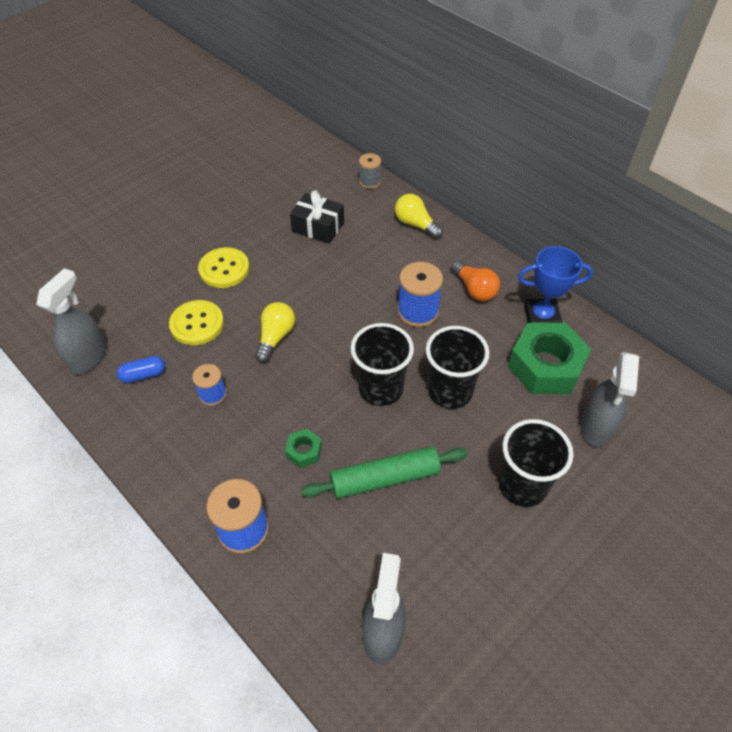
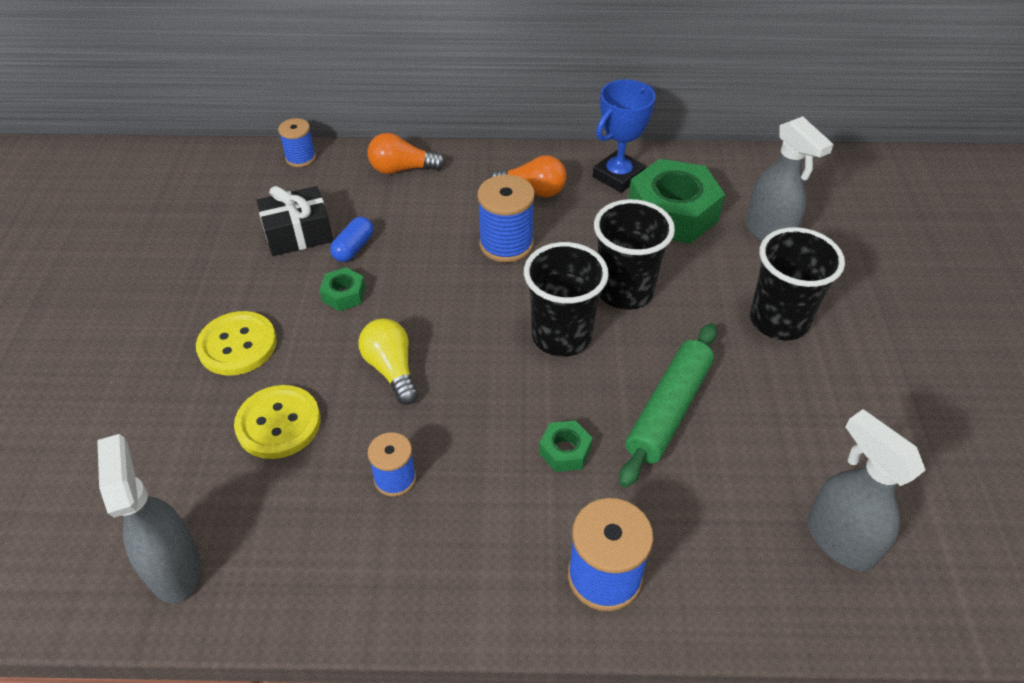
camera: 45 degrees left, 5 degrees down
(143, 375) = (280, 527): blue capsule -> blue capsule (353, 248)
(300, 278) = (344, 294): none -> green nut
(369, 182) = (300, 158): grey spool -> blue spool
(415, 224) = (402, 169): yellow light bulb -> orange light bulb

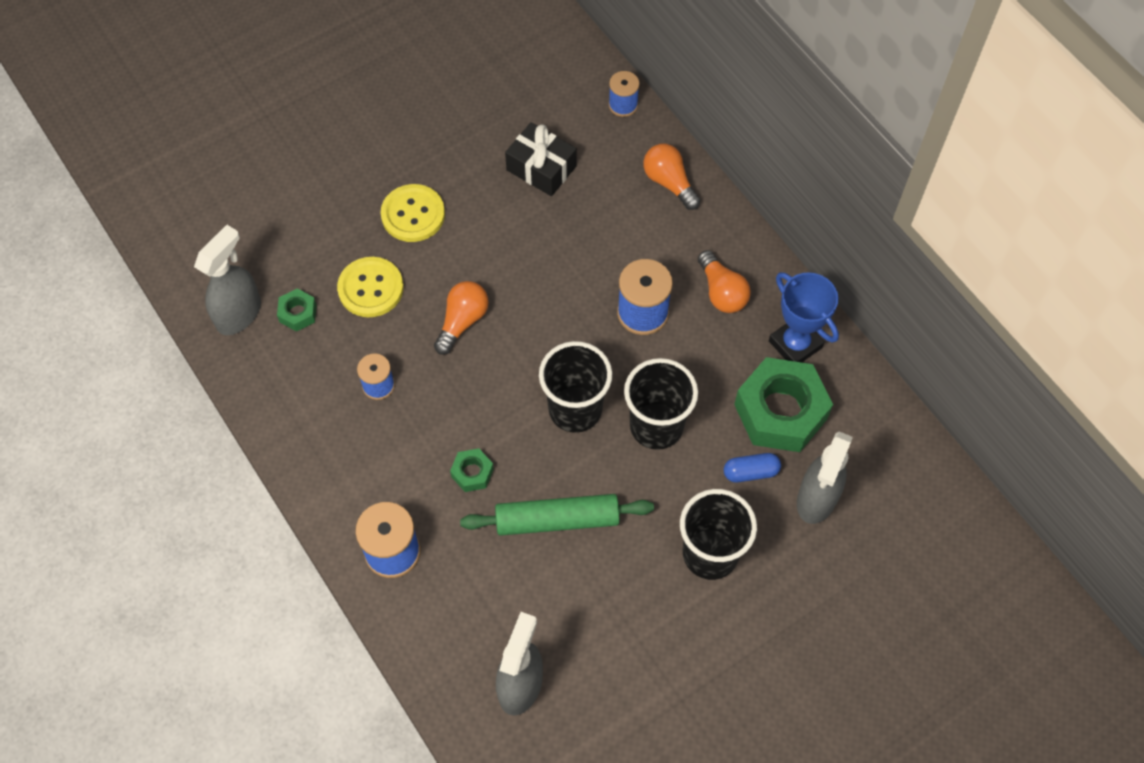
camera: 55 degrees right, 15 degrees up
(344, 294) = (506, 242): green nut -> green nut (298, 313)
(353, 248) = (556, 214): blue capsule -> blue capsule (750, 472)
(391, 369) = (462, 321): yellow light bulb -> orange light bulb
(618, 176) = (795, 344): blue trophy -> blue trophy turned 45 degrees clockwise

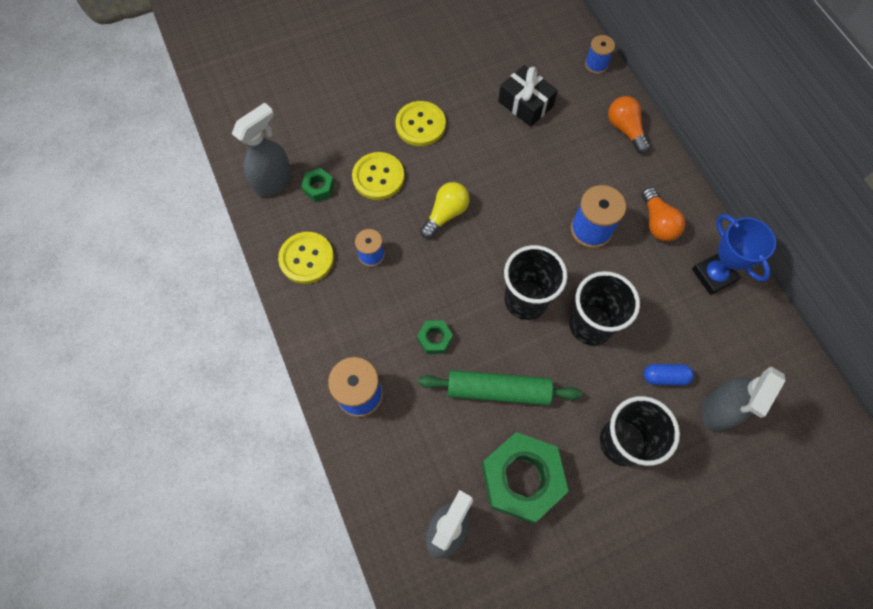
camera: 10 degrees right, 5 degrees up
(298, 402) = (306, 258): none -> yellow button
(462, 321) = (445, 214): orange light bulb -> yellow light bulb
(780, 411) = (695, 329): green nut -> green nut (521, 479)

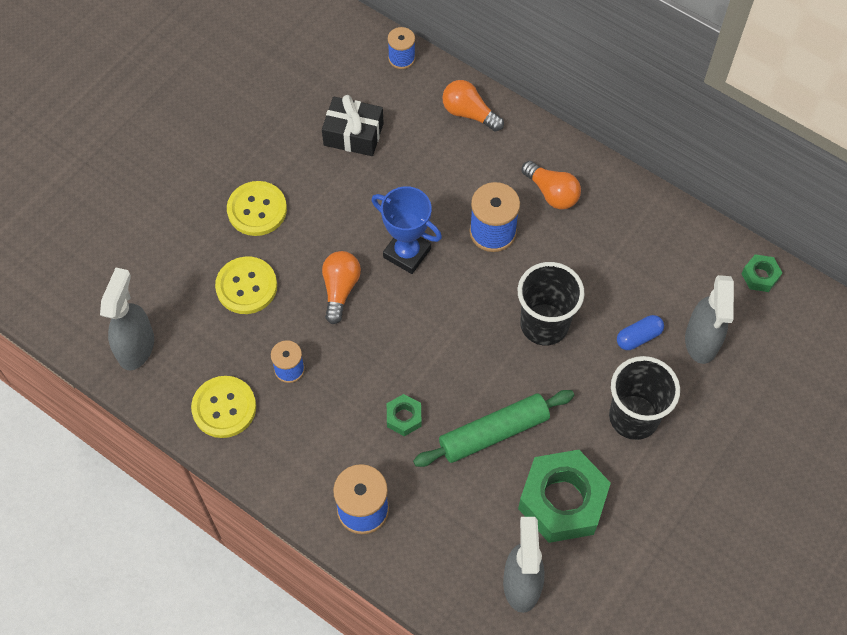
camera: 30 degrees left, 5 degrees down
(319, 188) = (190, 329): green nut -> green nut (760, 276)
(445, 214) = (340, 289): yellow light bulb -> orange light bulb
(526, 300) = (469, 333): black cup -> none
(713, 275) = (631, 218): blue trophy -> blue trophy (407, 253)

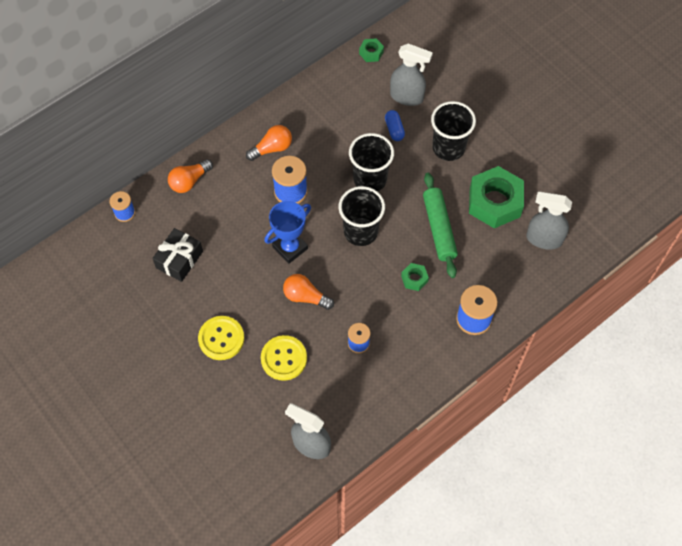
camera: 75 degrees left, 0 degrees up
(224, 408) = (376, 392): yellow button -> none
(457, 332) = (360, 232): none -> black cup

